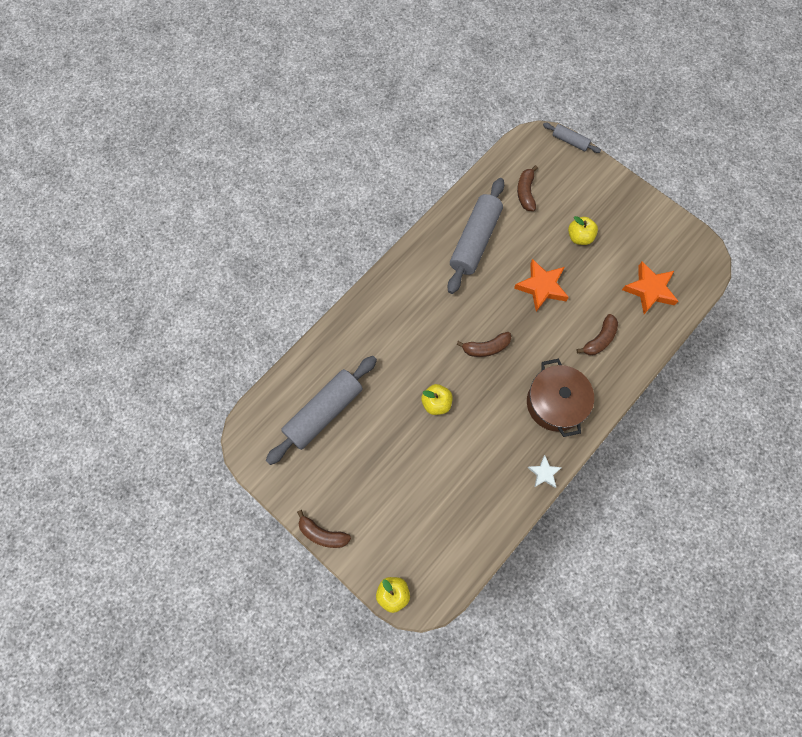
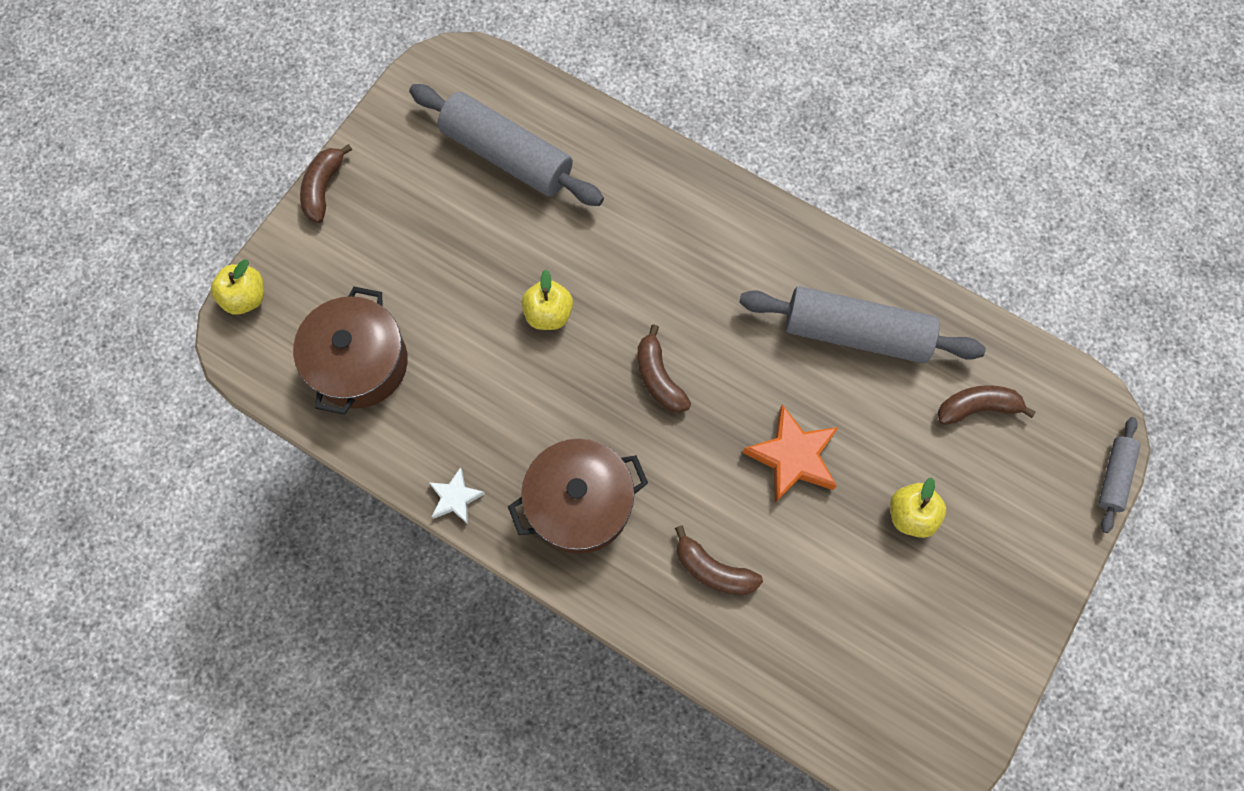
camera: 80 degrees right, 0 degrees up
(450, 522) = (359, 363): none -> brown pot
(649, 290) = (833, 656): orange star -> none

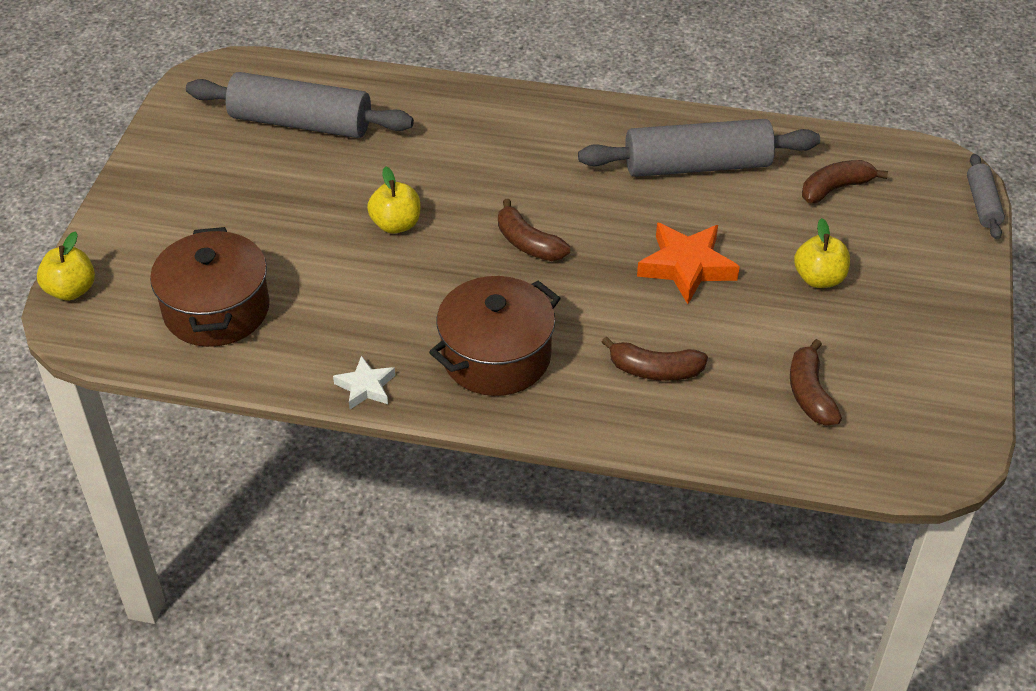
camera: 20 degrees left, 25 degrees down
(324, 188) = (122, 189): brown banana -> brown banana (810, 393)

